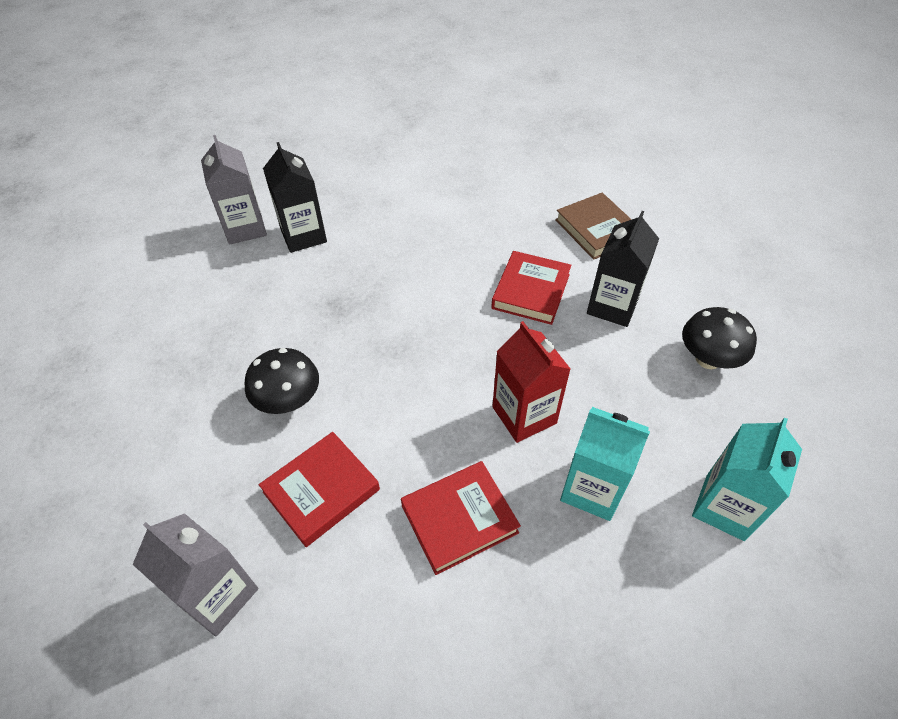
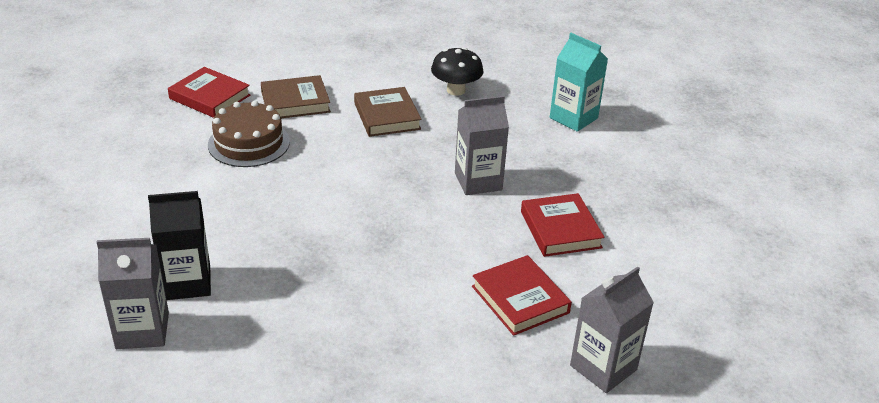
camera: 80 degrees left, 15 degrees down
(289, 401) = (418, 312): black mushroom -> none
(509, 217) = (249, 143): none -> brown cake
(524, 415) = (478, 181): red carton -> grey carton
(531, 291) = (350, 151): red book -> red book (210, 97)
(592, 489) = (549, 165): turquoise carton -> none
(612, 306) = (387, 116): black carton -> brown book

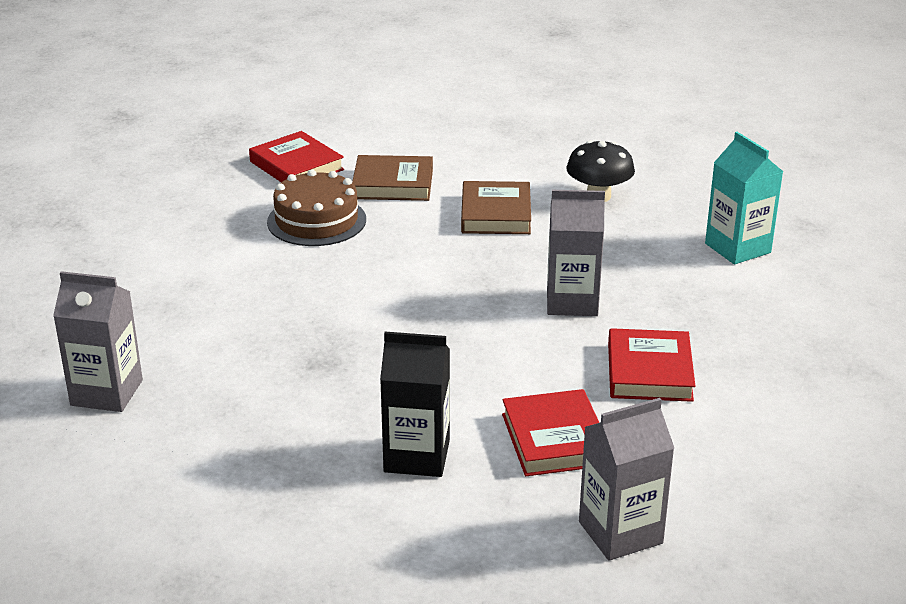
camera: 20 degrees right, 5 degrees down
(187, 283) = (177, 354): black carton -> black carton (417, 456)

